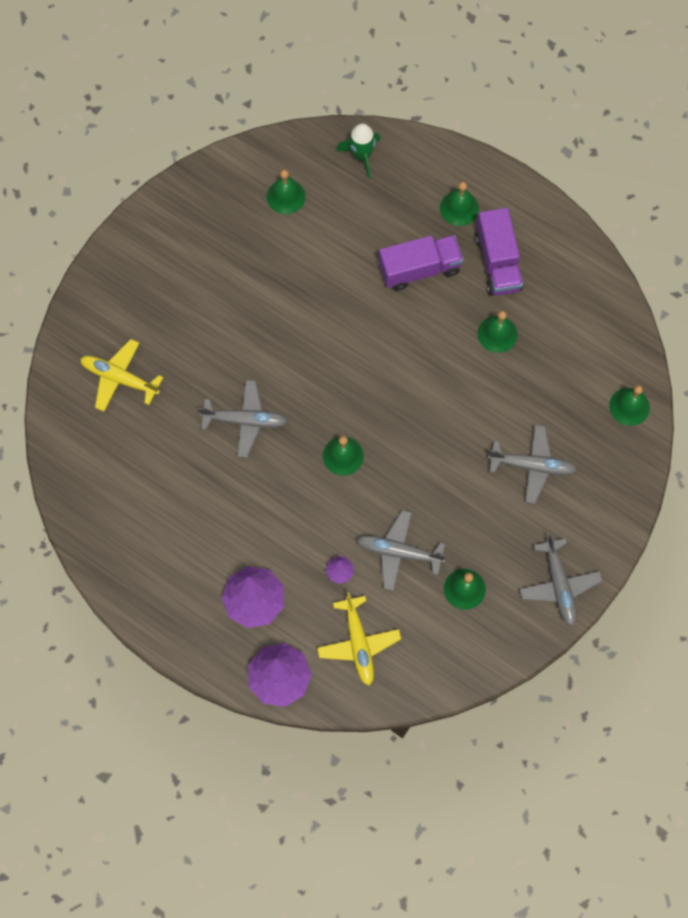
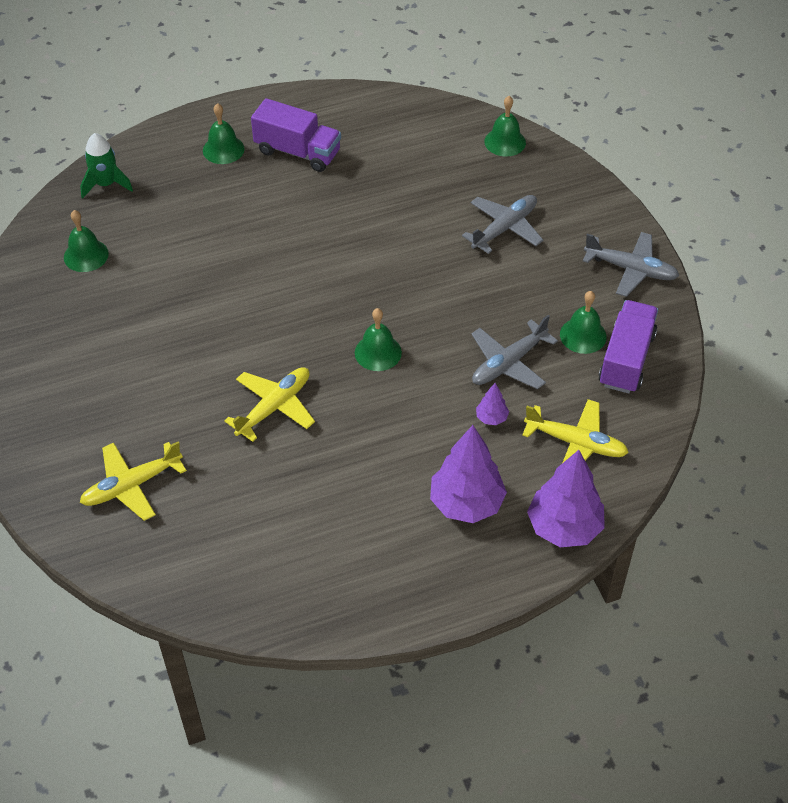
camera: 55 degrees left, 20 degrees down
(245, 420) = (274, 407): grey plane -> yellow plane
(419, 269) = (252, 203): purple truck -> purple truck (626, 359)
(497, 334) = (362, 186): green bell -> none

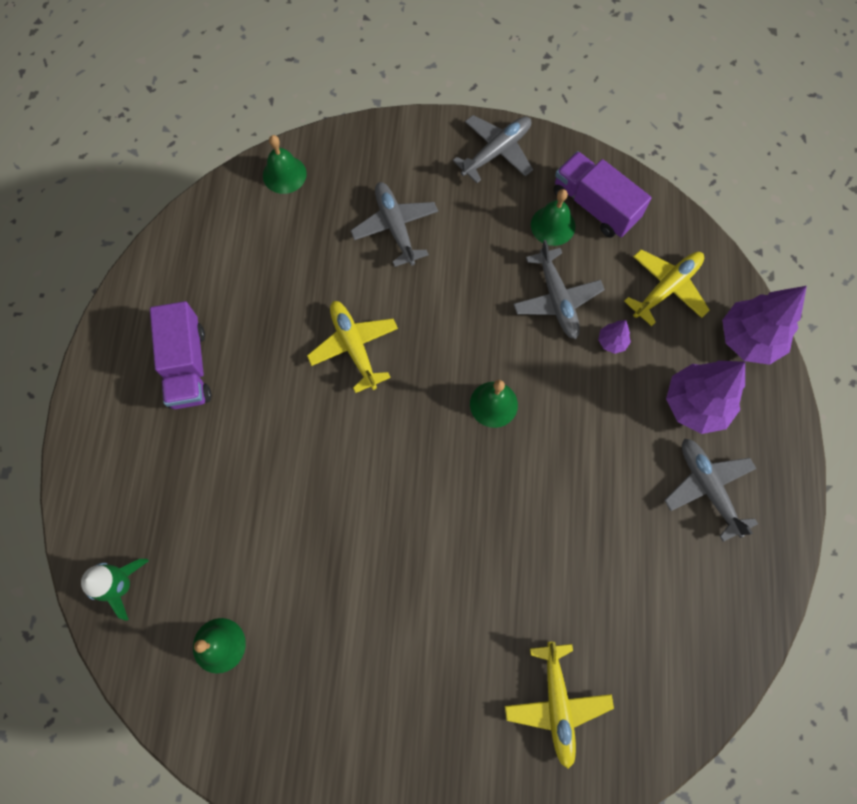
camera: 65 degrees left, 20 degrees up
(223, 149) = (140, 439): green bell -> none
(274, 407) = (518, 527): yellow plane -> yellow plane (354, 347)
(298, 152) = (187, 366): purple truck -> purple truck turned 120 degrees clockwise
(387, 539) = (708, 488): none -> grey plane

